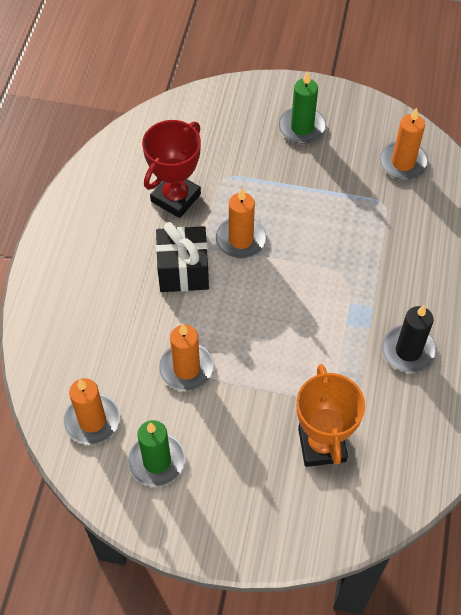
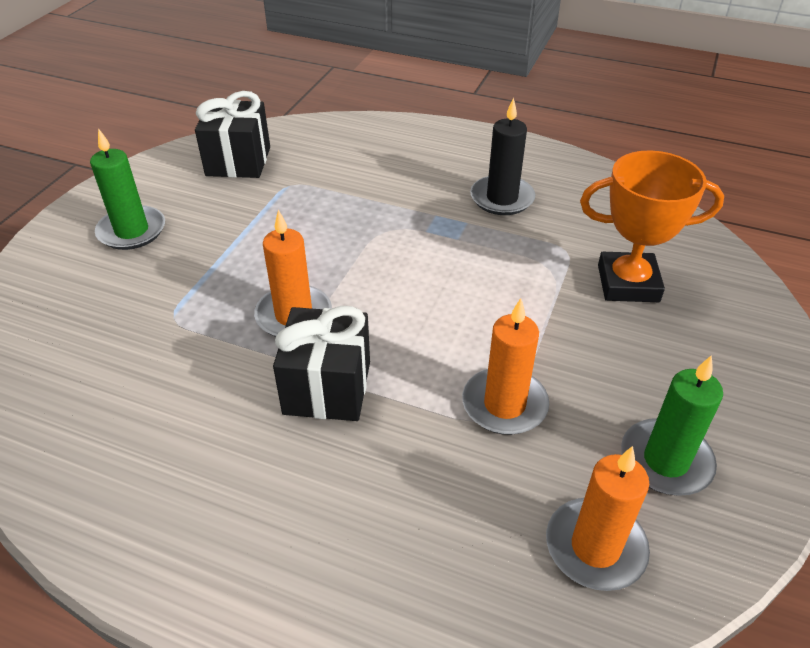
camera: 80 degrees left, 15 degrees down
(175, 198) = (181, 380): red trophy -> none
(403, 162) = (238, 161): orange candle -> black gift

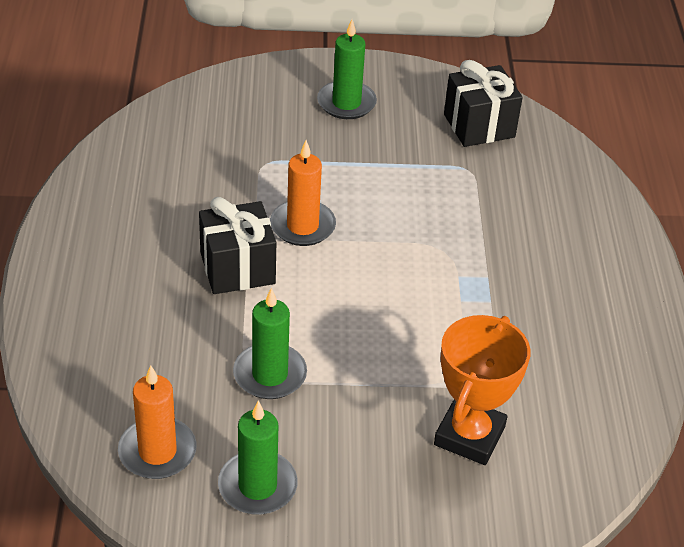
camera: 65 degrees right, 0 degrees up
(502, 198) = (546, 318): black candle -> none
(504, 404) = (270, 374): orange candle -> green candle
(628, 283) = (469, 435): orange trophy -> orange trophy turned 45 degrees clockwise

